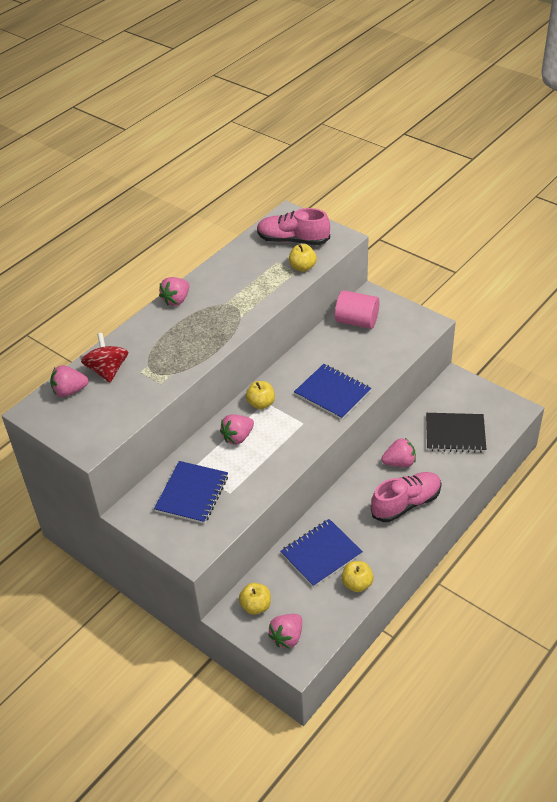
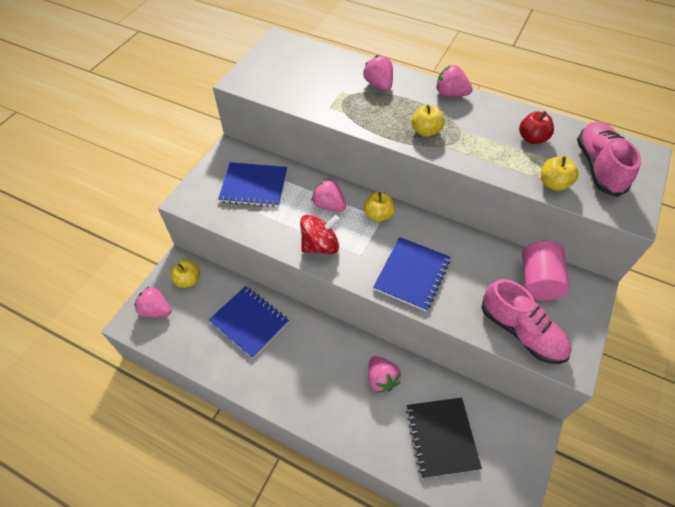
camera: 75 degrees right, 10 degrees up
(70, 391) = (306, 55): pink strawberry -> pink strawberry (378, 85)
(108, 370) = (337, 71): red spinning top -> red spinning top (320, 245)
(250, 266) = (532, 138): none -> red apple
(357, 584) = (216, 359): yellow apple -> yellow apple (425, 131)
(406, 504) = (324, 393): pink shoe -> pink shoe (521, 331)

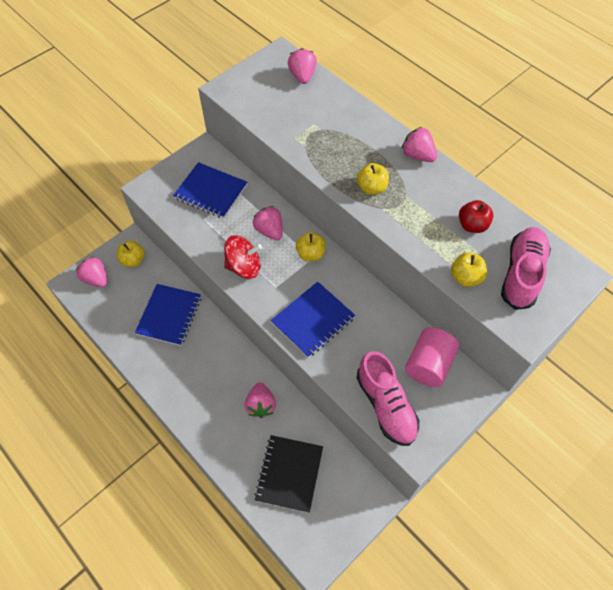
camera: 20 degrees right, 5 degrees up
(249, 322) = (169, 315): blue notebook -> blue notebook turned 45 degrees clockwise
(378, 85) = (352, 126): pink strawberry -> pink strawberry (302, 76)

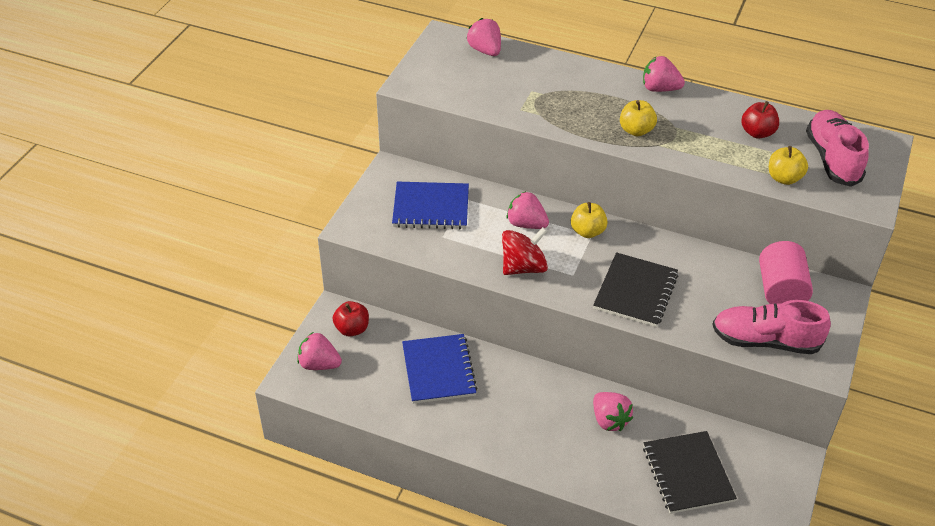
camera: 25 degrees left, 15 degrees down
(133, 260) = (352, 329): yellow apple -> red apple
(313, 320) = (635, 291): blue notebook -> black notebook
(386, 405) = (765, 341): pink shoe -> pink shoe turned 150 degrees clockwise

